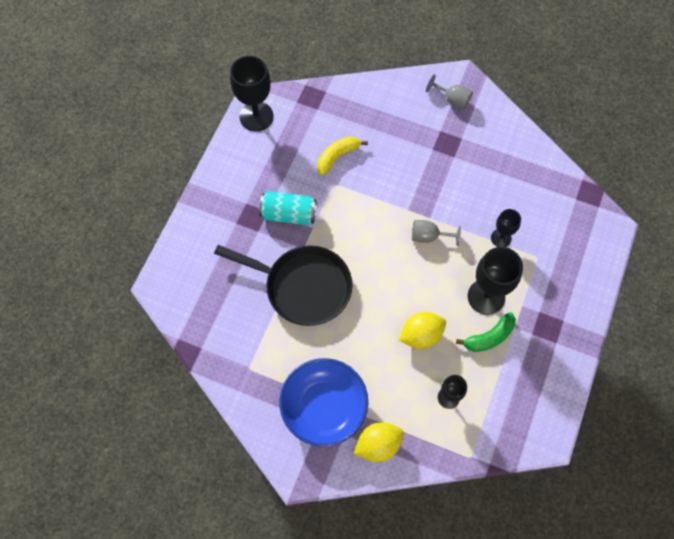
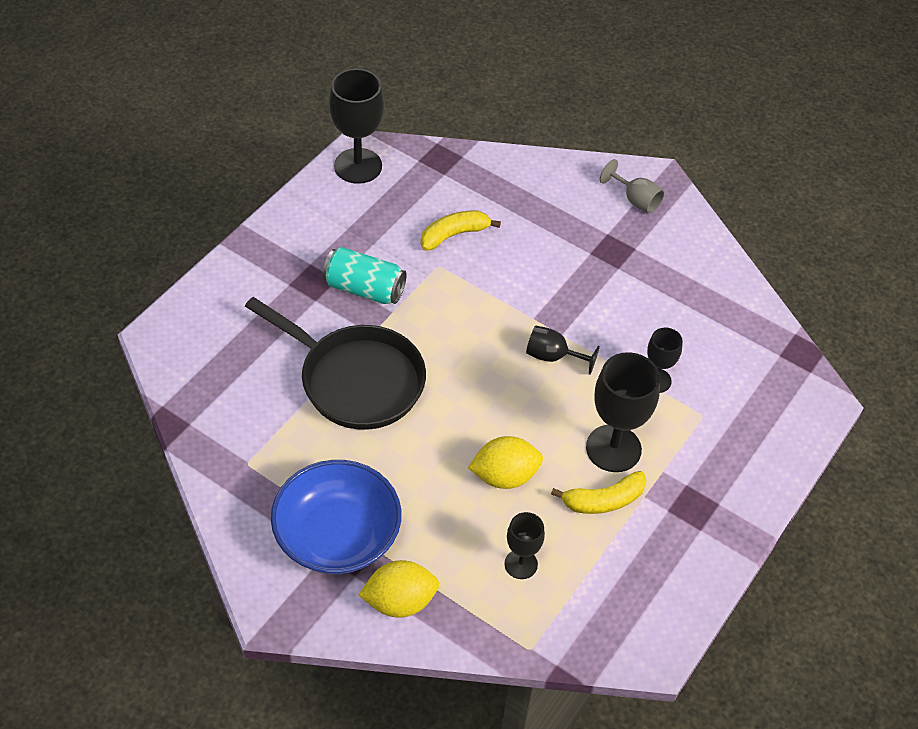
camera: 10 degrees right, 15 degrees down
(429, 236) = (553, 357): grey goblet -> black goblet
(489, 337) = (603, 500): green banana -> yellow banana

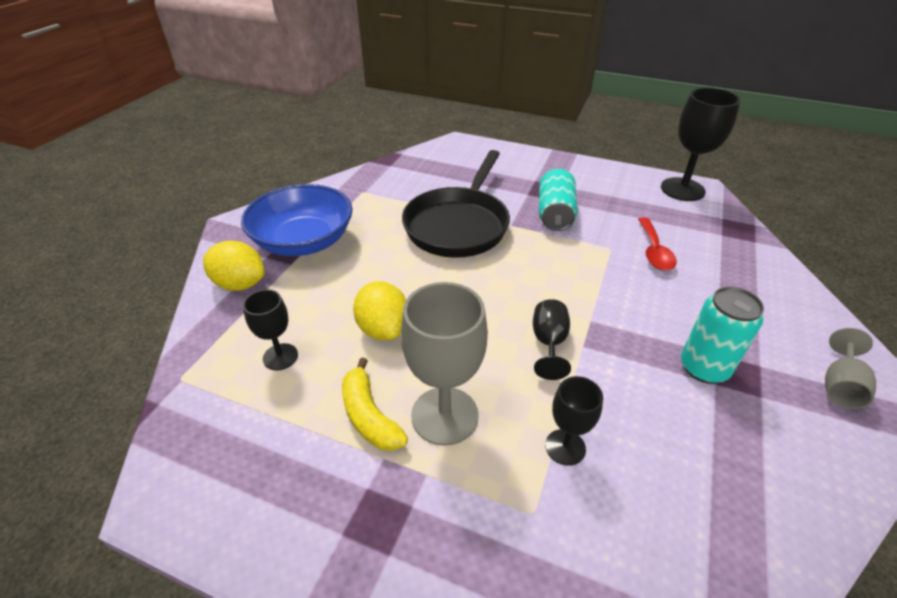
camera: 80 degrees right, 10 degrees down
(399, 601) = (240, 284): yellow lemon -> yellow lemon turned 45 degrees counterclockwise
(454, 235) = (654, 251): yellow banana -> red spoon
(602, 268) = (704, 368): none -> turquoise can
(613, 448) = (444, 415): black goblet -> grey goblet

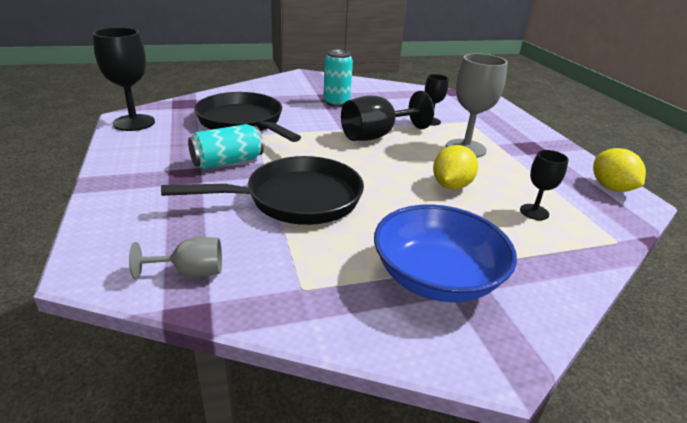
camera: 130 degrees left, 10 degrees down
(240, 284) = (534, 278): yellow lemon -> yellow lemon (611, 188)
(369, 416) = (503, 166): yellow banana -> none
(549, 343) = (376, 136): black goblet -> black goblet, size x1.77
(654, 251) = (243, 122): red spoon -> black pan
(840, 385) = (308, 82): grey goblet -> grey goblet (190, 272)

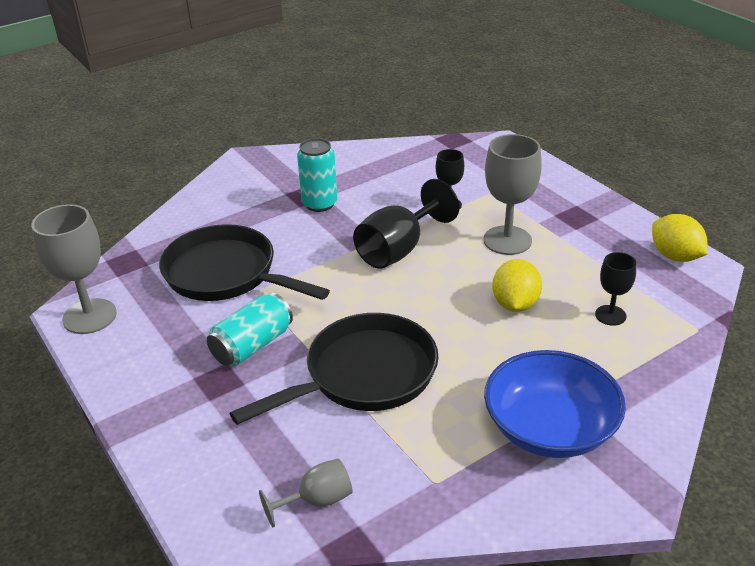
camera: 15 degrees left, 5 degrees up
(134, 123) = (89, 316): black goblet -> grey goblet

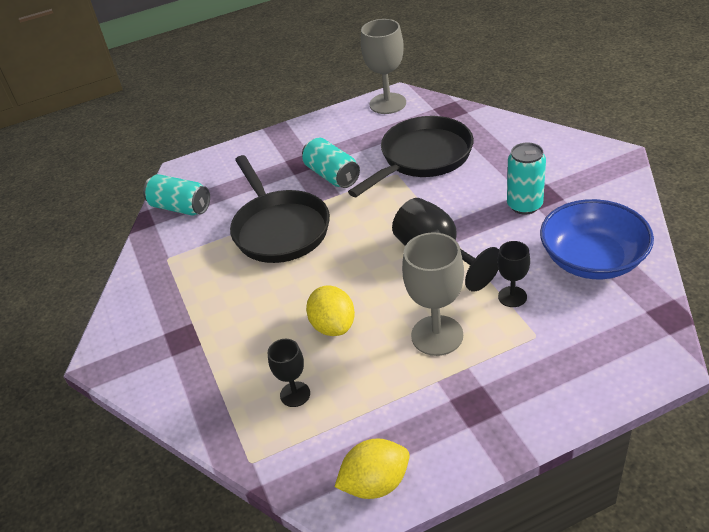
camera: 105 degrees right, 5 degrees up
(317, 501) = (180, 207): grey goblet -> turquoise can
(515, 304) = (333, 326): yellow lemon -> yellow lemon turned 45 degrees clockwise
(550, 428) = (183, 324): blue bowl -> blue bowl (592, 259)

